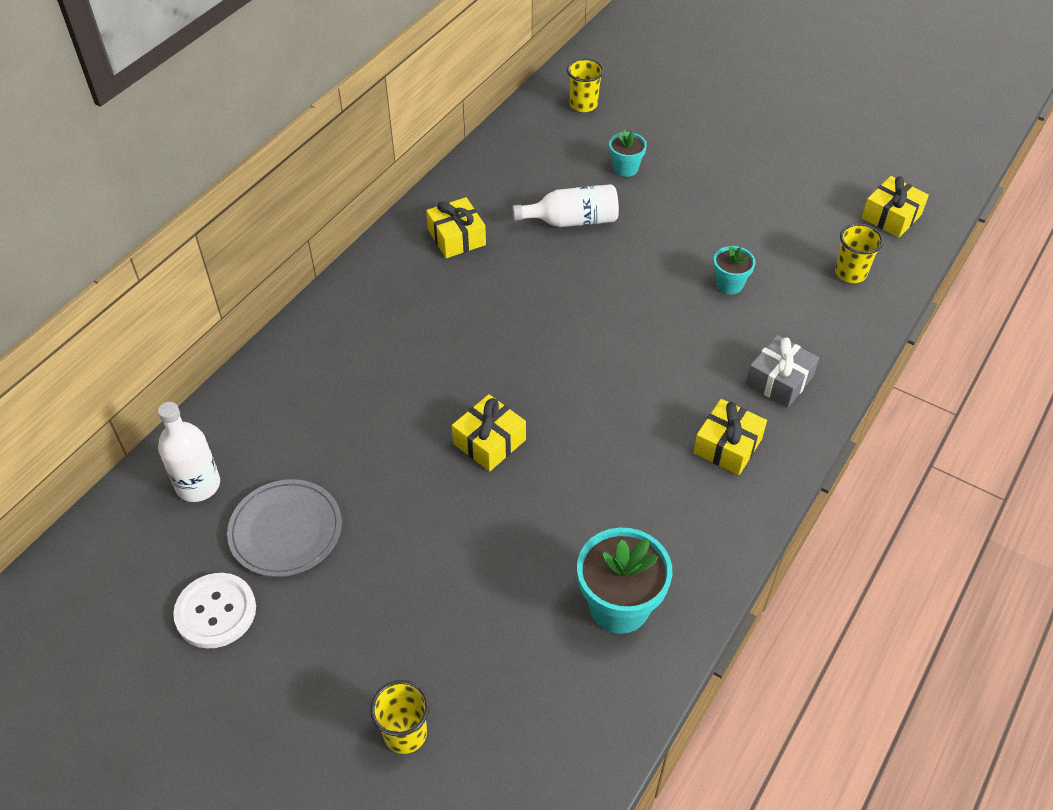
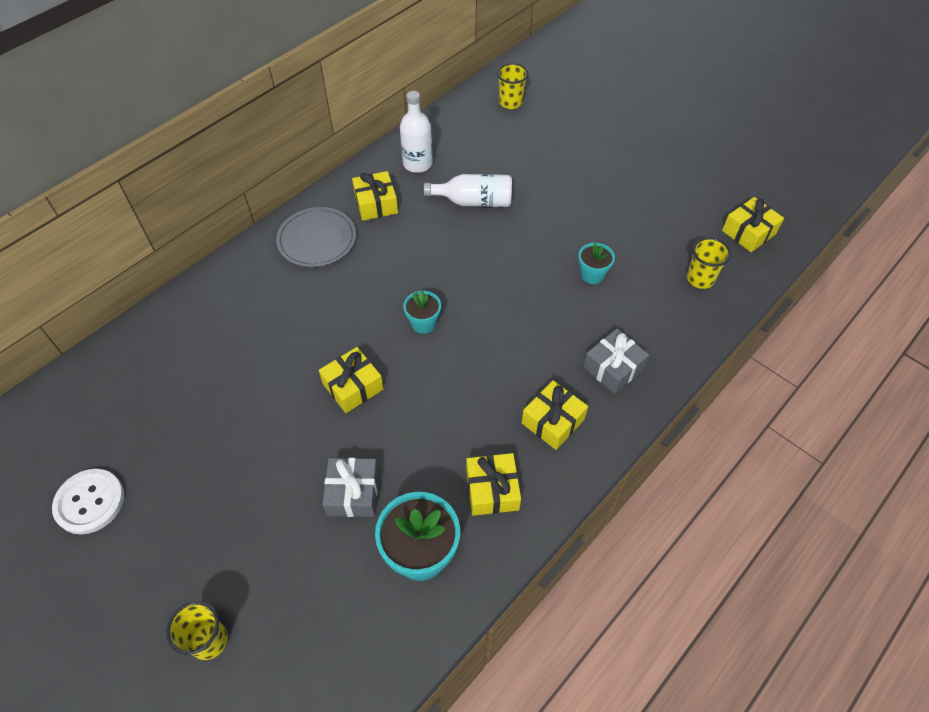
camera: 10 degrees right, 5 degrees up
(198, 485) = (109, 388): white bottle -> white bottle (417, 164)
(286, 530) = (166, 439): grey plate -> grey plate (317, 239)
(523, 554) = (353, 493): none -> grey gift
(625, 168) = (531, 161): turquoise flower pot -> turquoise flower pot (423, 323)
(680, 527) = (492, 490): none -> yellow gift

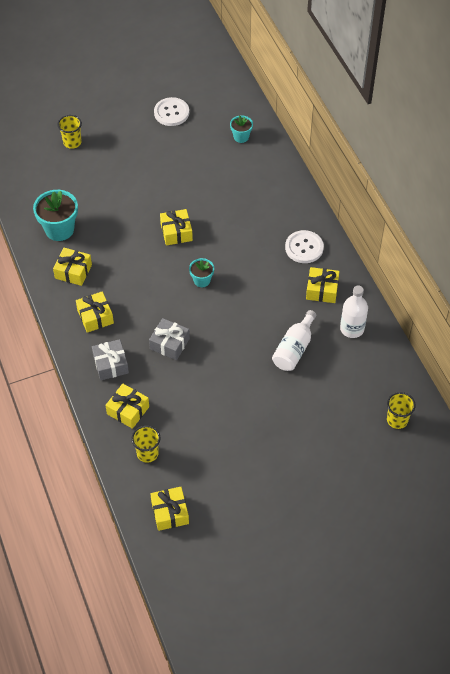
camera: 115 degrees right, 0 degrees up
(317, 239) = (304, 248): grey plate -> white button
(353, 493) = (110, 213): grey gift -> grey gift (169, 344)
(592, 275) = (188, 389): turquoise flower pot -> turquoise flower pot (241, 137)
(662, 321) = (128, 410): none -> yellow gift

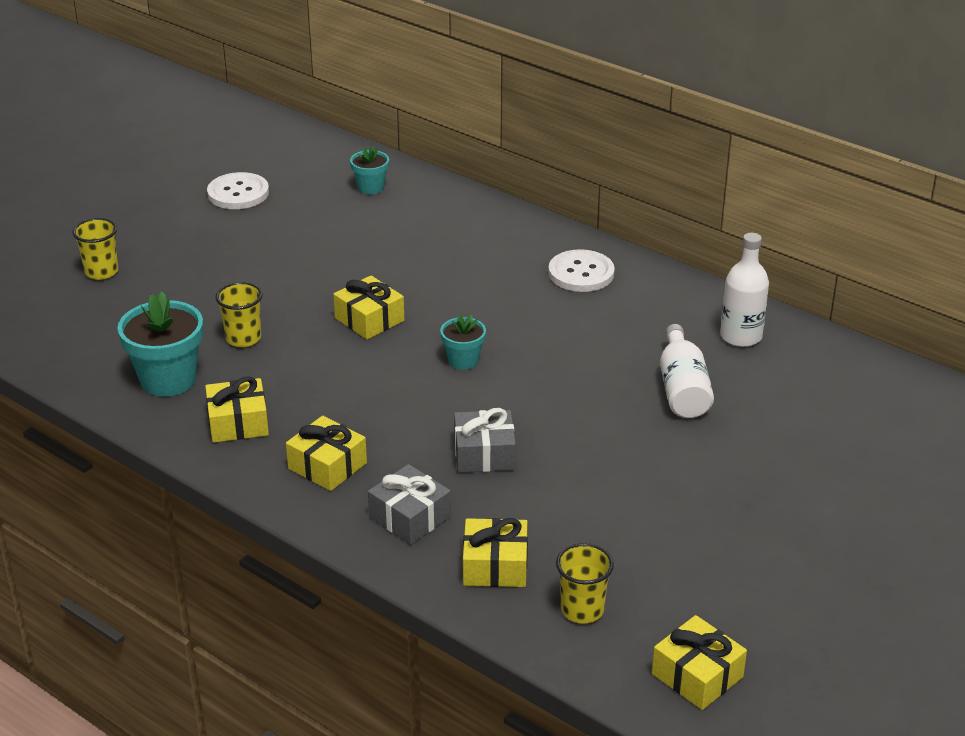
camera: 30 degrees left, 20 degrees down
(322, 290) = (654, 309): yellow gift -> none
(397, 420) = (912, 413): yellow cup -> yellow cup (243, 338)

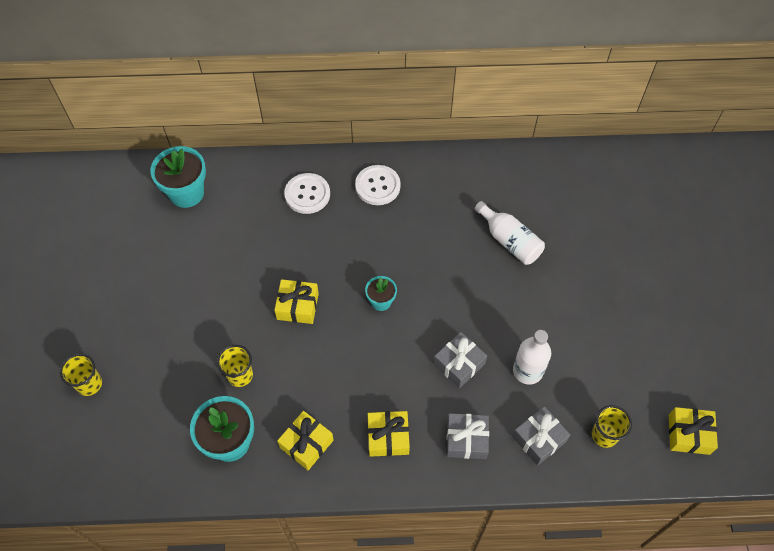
camera: 40 degrees left, 25 degrees up
(238, 193) = (106, 253): white button -> white button (307, 194)
(370, 187) = (186, 193): turquoise flower pot -> turquoise flower pot, size x1.79
(495, 566) = (539, 439): yellow gift -> grey gift
(741, 336) = (502, 180): white bottle -> white bottle (527, 371)

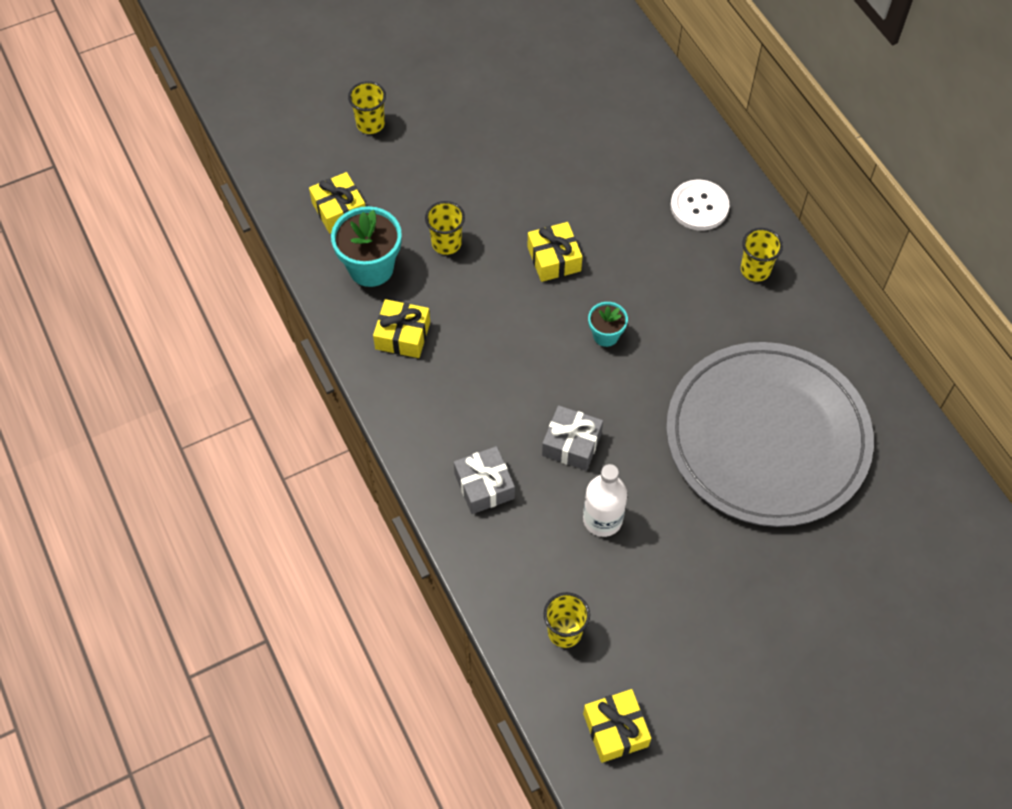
camera: 65 degrees right, 0 degrees up
(186, 193) = (630, 97): turquoise flower pot -> none
(377, 186) = (755, 270): white button -> yellow cup
(388, 437) = (448, 408): yellow gift -> yellow gift (339, 210)
(509, 241) = (767, 437): white bottle -> grey plate
(539, 439) = (523, 561): grey gift -> none

